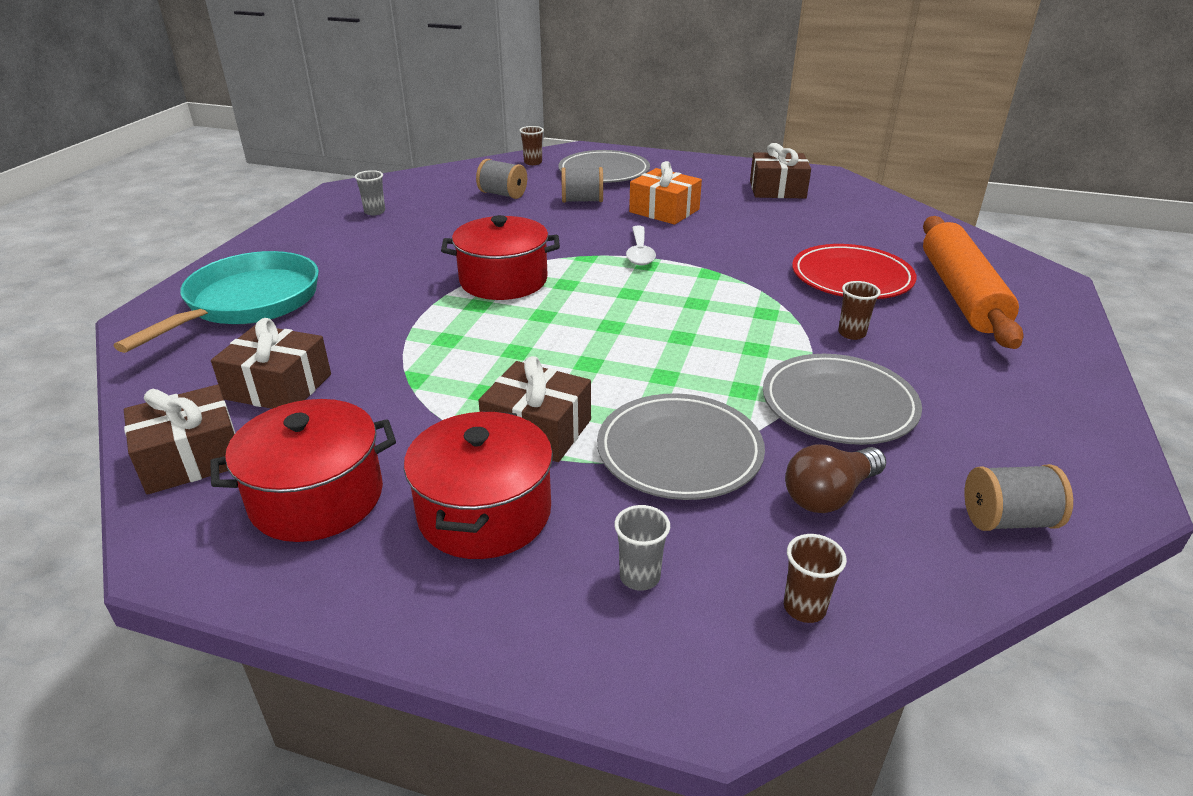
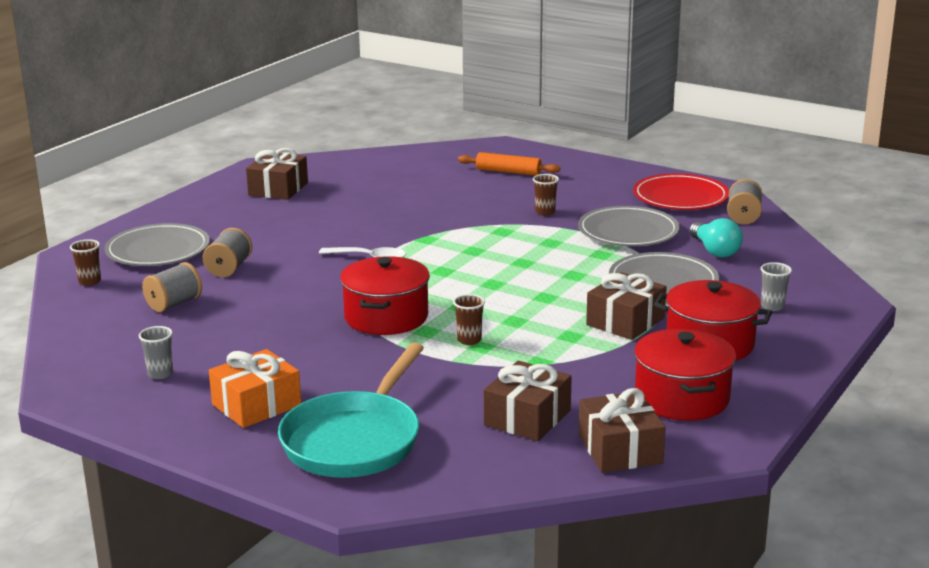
camera: 75 degrees left, 10 degrees down
(248, 303) = (355, 440): turquoise pan -> turquoise pan turned 105 degrees counterclockwise
(664, 211) = (286, 237): orange gift -> orange gift (256, 405)
(804, 608) = (799, 272): brown cup -> brown cup (469, 340)
(829, 495) = (714, 251): brown light bulb -> turquoise light bulb
(851, 277) = (465, 196): red plate -> red plate (680, 197)
(961, 293) = (508, 172): orange rolling pin -> orange rolling pin, size x0.55

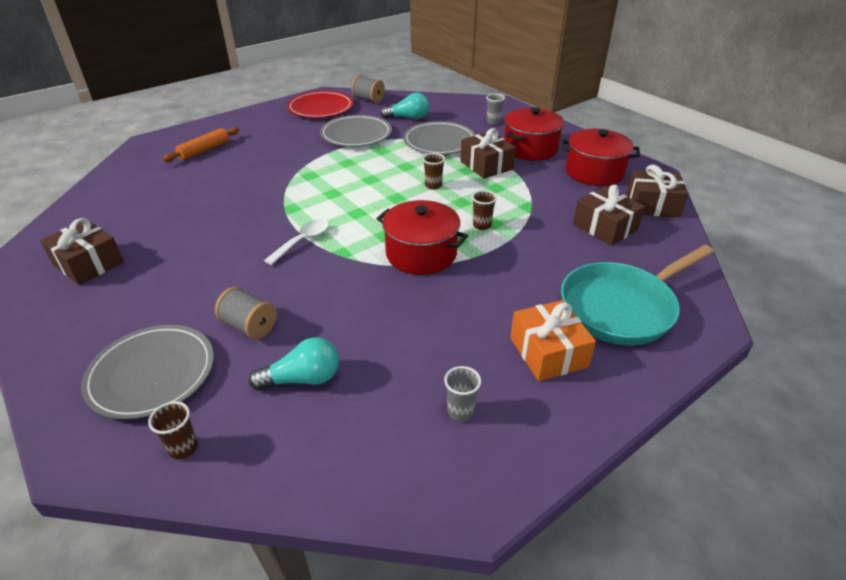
camera: 70 degrees left, 15 degrees up
(174, 304) = (303, 379): grey spool -> turquoise light bulb
(355, 440) = (621, 307): turquoise pan -> turquoise pan turned 105 degrees clockwise
(545, 212) = (294, 153): brown cup -> brown cup (433, 185)

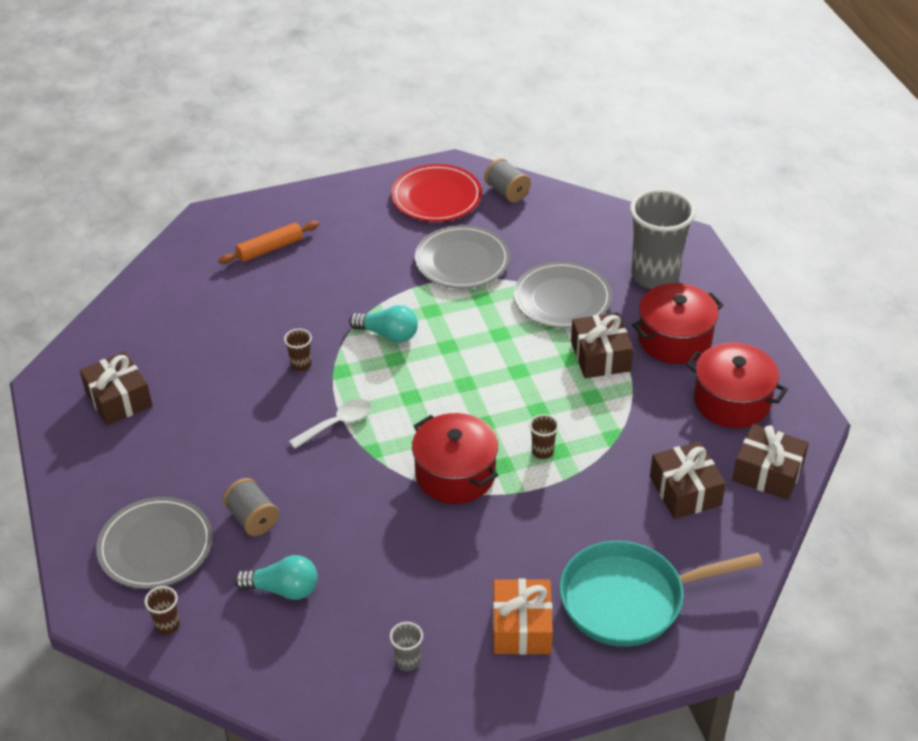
camera: 20 degrees right, 5 degrees up
(408, 118) = (543, 243): turquoise light bulb -> turquoise light bulb (388, 334)
(433, 185) = (517, 375): brown cup -> brown cup (301, 365)
(493, 122) = (655, 276): grey cup -> grey cup, size x2.43

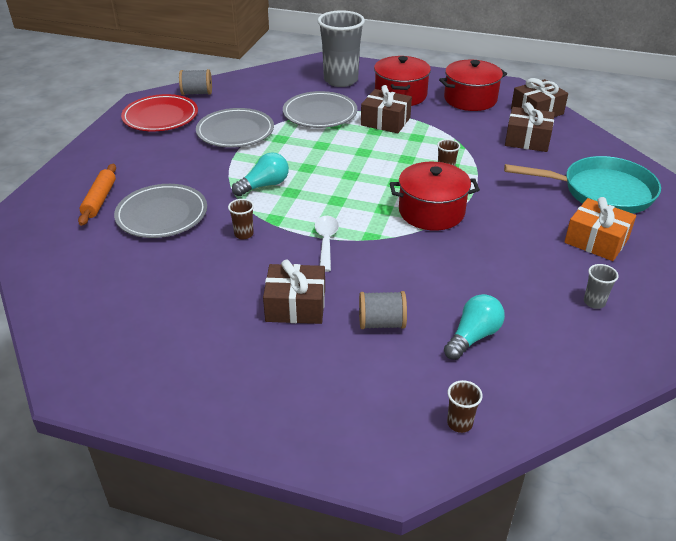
camera: 55 degrees left, 5 degrees down
(119, 399) = (155, 347): brown gift -> brown gift (295, 305)
(156, 546) = (359, 394): grey plate -> grey plate (162, 215)
(629, 599) = (601, 192): turquoise pan -> turquoise pan turned 105 degrees counterclockwise

